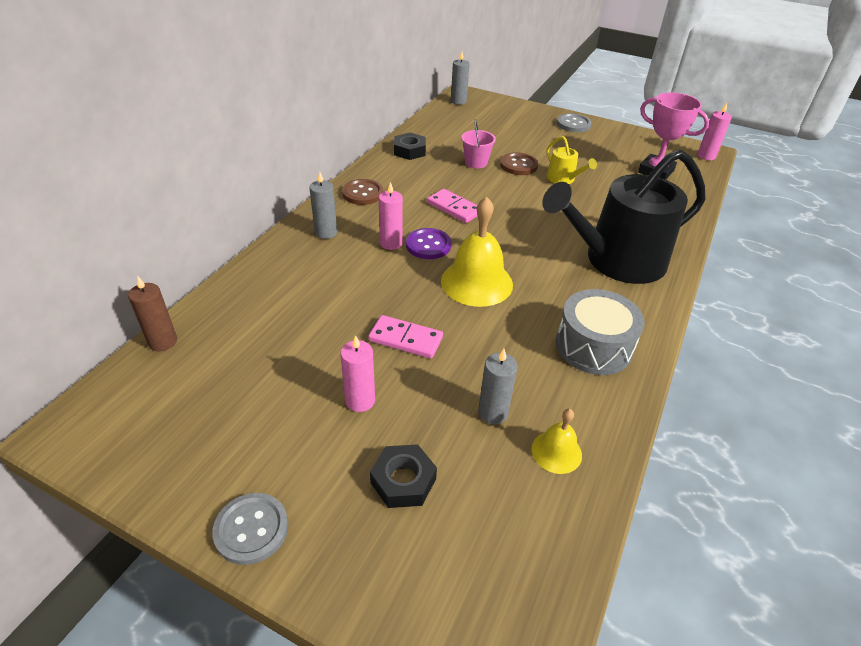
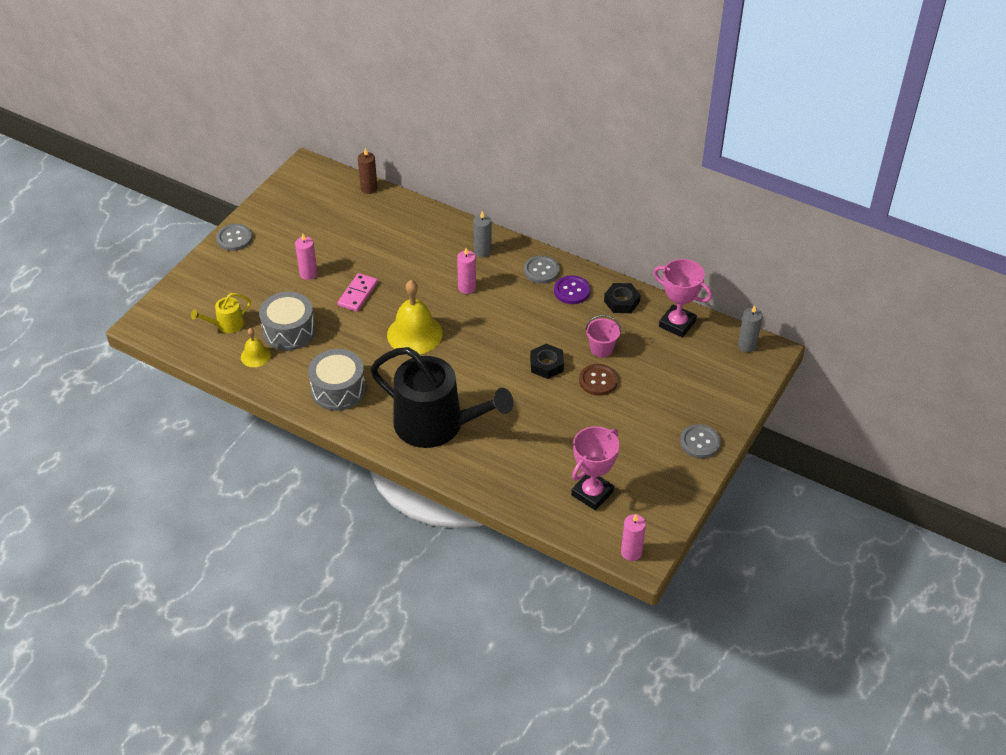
camera: 95 degrees right, 5 degrees up
(363, 193) = (541, 271): brown button -> grey button
(403, 481) = (250, 291): black nut -> black nut (546, 365)
(428, 245) = (463, 309): purple button -> purple button (572, 291)
(437, 127) = (677, 324): none -> pink trophy
(454, 208) = (518, 328): pink domino -> none
(493, 412) = (289, 331): grey candle -> grey drum
(563, 179) = (572, 412): yellow watering can -> yellow watering can (227, 325)
(617, 261) = (436, 425): black watering can -> black watering can turned 135 degrees clockwise

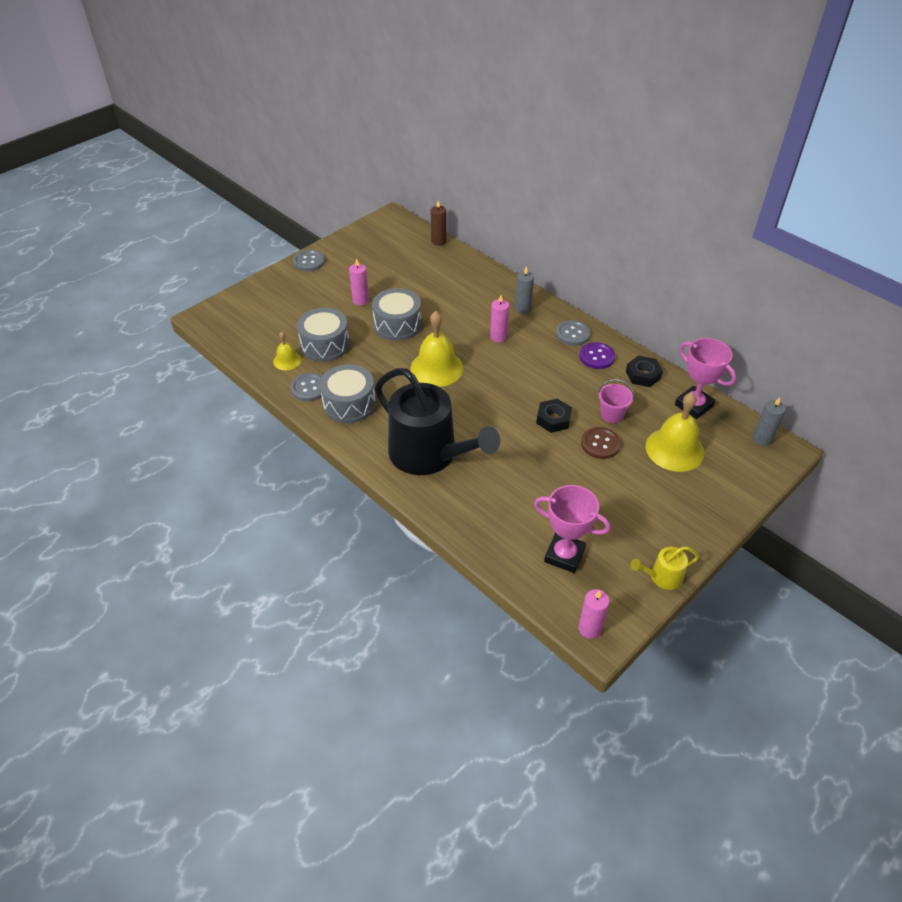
camera: 15 degrees right, 0 degrees up
(227, 325) = (273, 330): yellow watering can -> yellow watering can (662, 577)
(357, 294) = (397, 324): pink domino -> grey drum
(592, 493) = (564, 555): pink trophy -> pink trophy turned 60 degrees clockwise
(668, 372) = (674, 449): none -> yellow bell
(700, 442) = (691, 526): grey button -> grey button (309, 388)

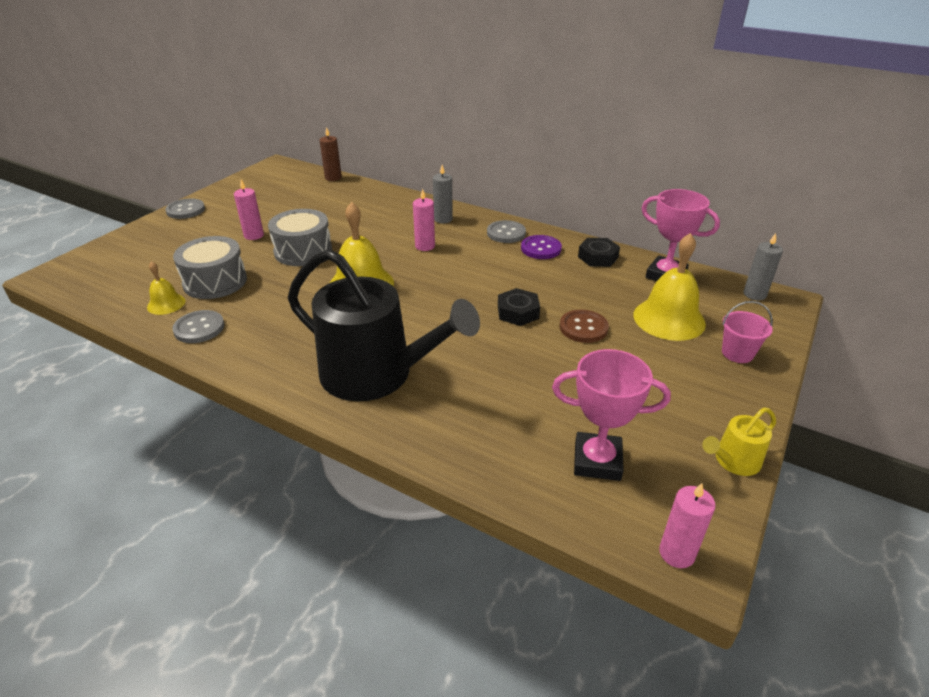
camera: 15 degrees left, 10 degrees down
(349, 404) = (256, 336): grey drum -> none
(612, 414) = (582, 297): pink bucket -> pink bucket (737, 353)

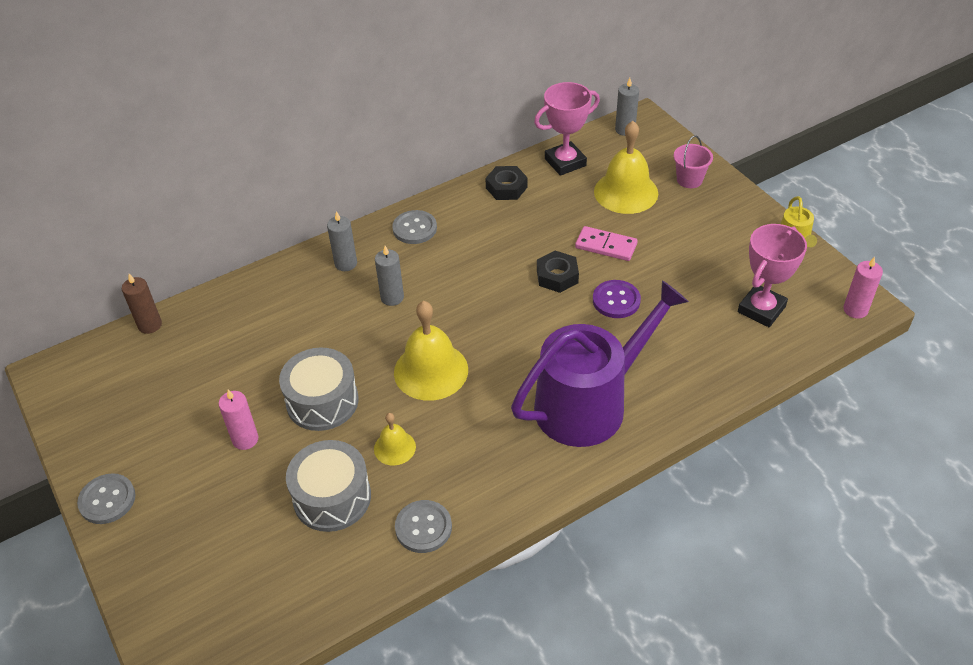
camera: 60 degrees left, 10 degrees up
(166, 304) = (350, 552): yellow bell -> yellow bell (394, 447)
(376, 374) = (589, 403): black watering can -> purple watering can
(425, 246) = (392, 297): pink candle -> grey candle
(541, 248) = (463, 217): purple button -> purple button (616, 300)
(583, 328) = (606, 246): brown button -> pink domino

